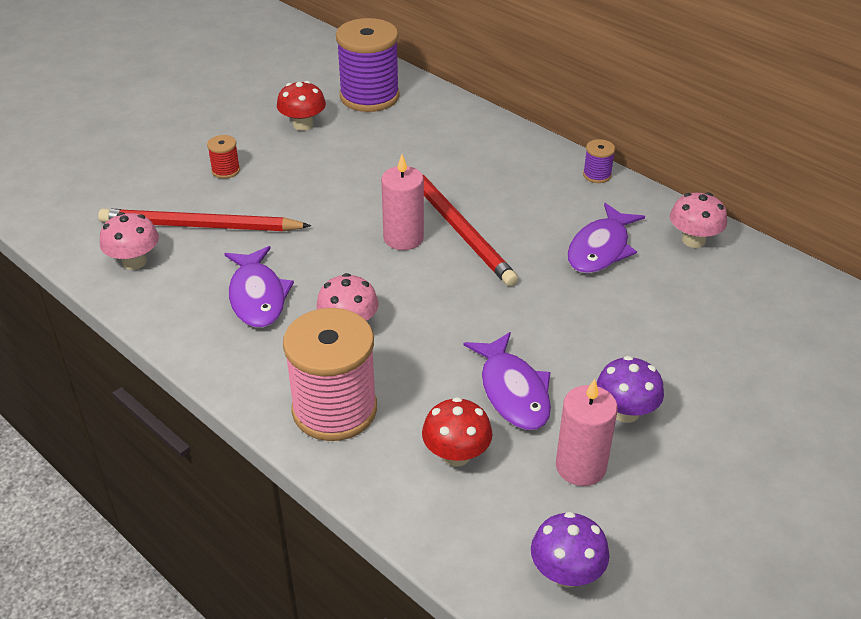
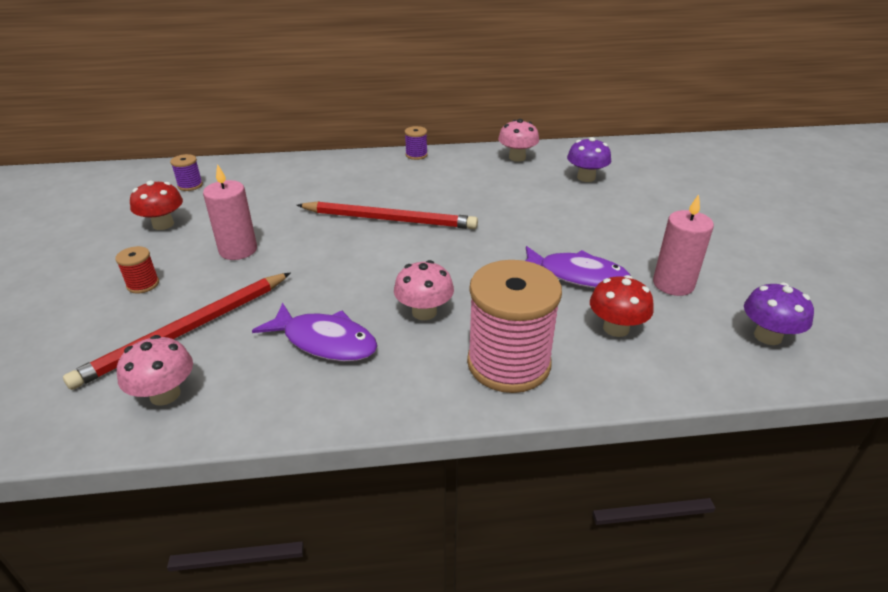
camera: 50 degrees left, 5 degrees down
(369, 96) = (190, 185): purple spool -> purple spool, size x0.43
(403, 238) = (364, 244): pink candle -> pink candle (238, 250)
(600, 249) = (484, 185): purple fish -> none
(625, 412) = (639, 246): purple mushroom -> purple mushroom (586, 177)

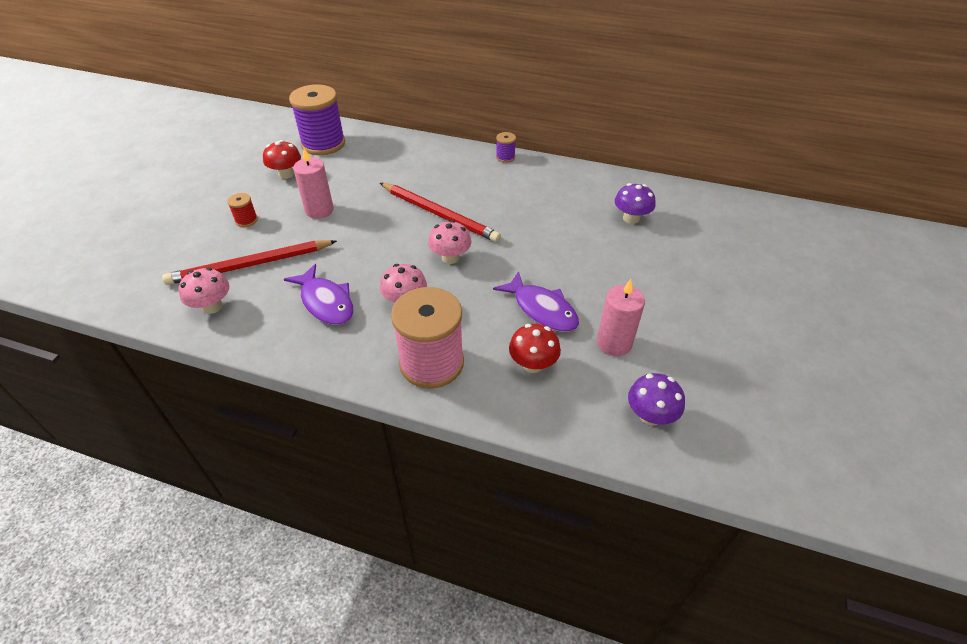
camera: 25 degrees right, 10 degrees up
(190, 185) = (323, 144): purple spool -> purple spool, size x2.32
(517, 157) = (587, 181): pink mushroom -> pink mushroom (450, 258)

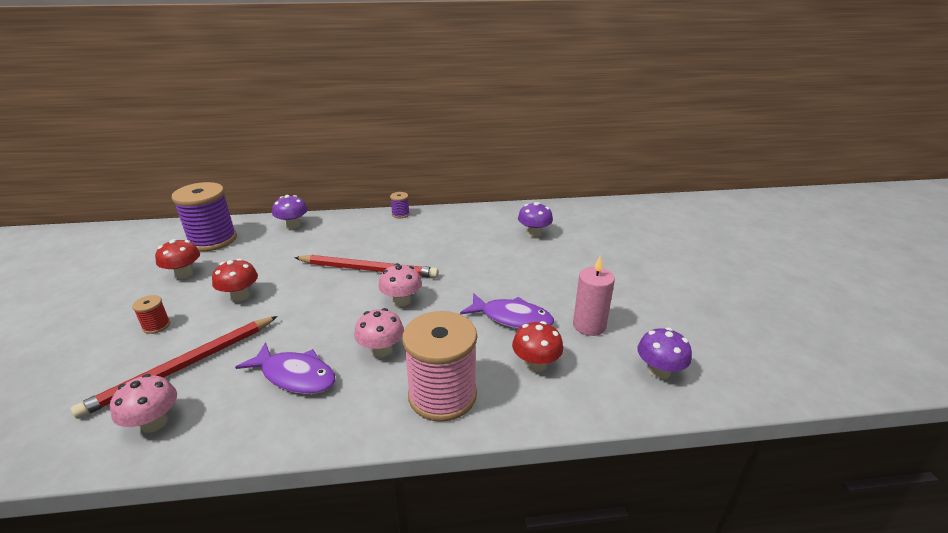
camera: 25 degrees left, 15 degrees down
(319, 210) = (240, 296): pink candle -> red mushroom
(398, 145) = (293, 225): none -> purple mushroom

